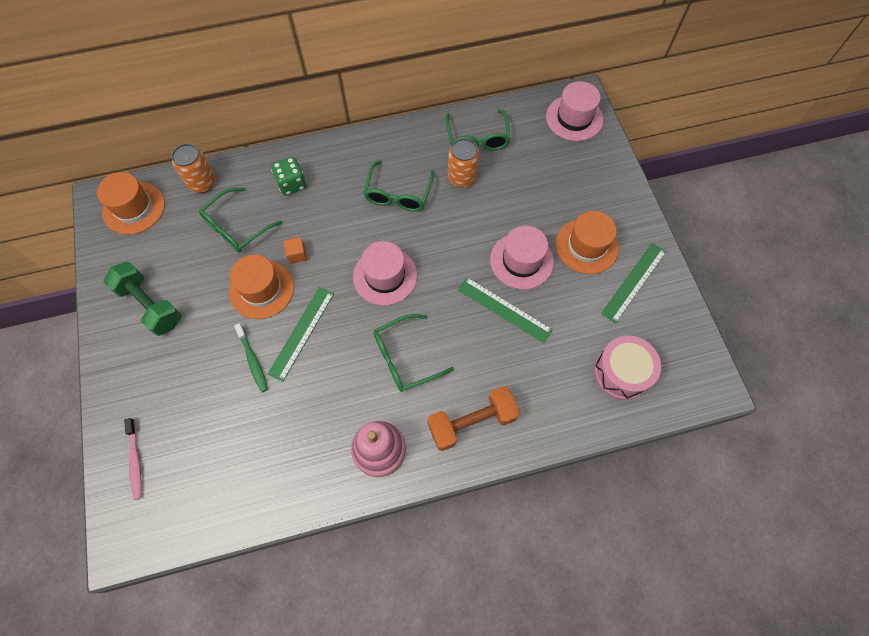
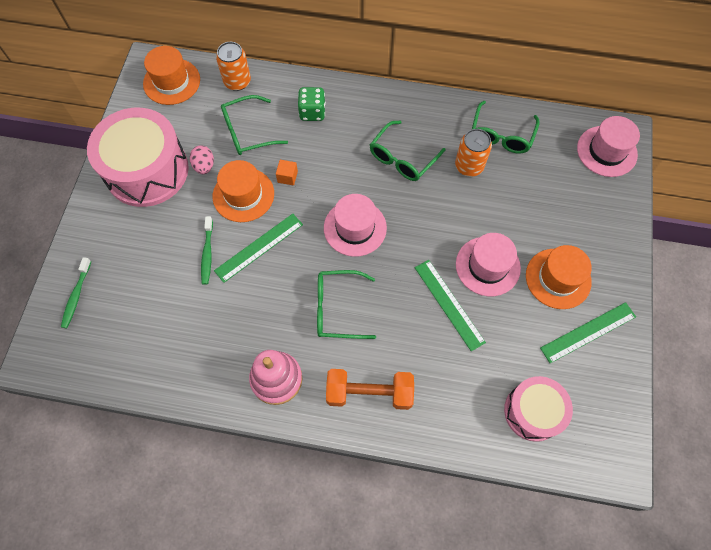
camera: 25 degrees right, 0 degrees up
(135, 461) = (76, 296): pink toothbrush -> green toothbrush
(150, 305) = (147, 170): green dumbbell -> pink drum
(208, 277) = (204, 166): none -> pink egg

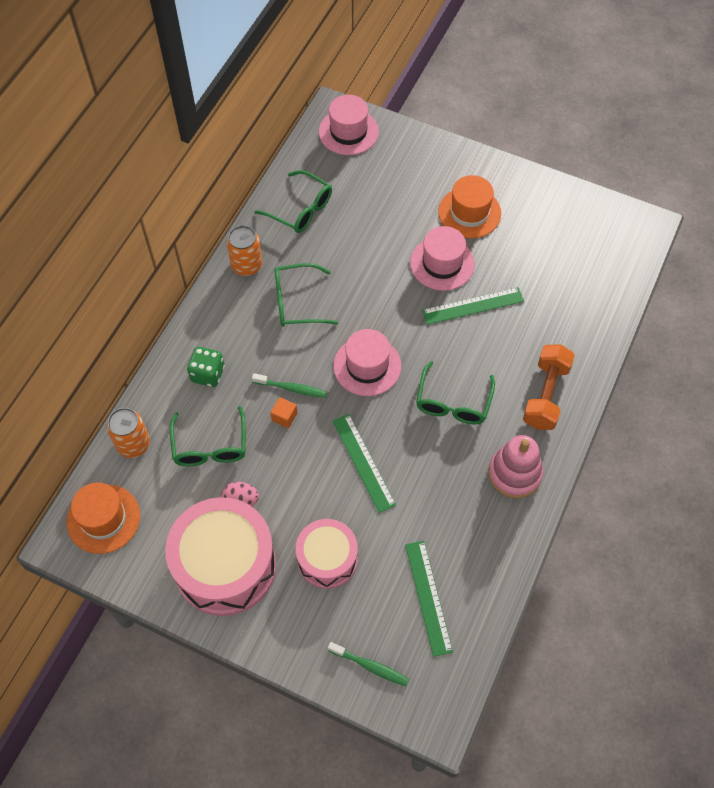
camera: 75 degrees left, 5 degrees down
(207, 254) = (356, 516): green toothbrush -> green toothbrush (292, 388)
(243, 195) = (293, 466): orange hat -> none
(403, 158) = (297, 302): green glasses -> green glasses turned 120 degrees clockwise
(469, 166) = (327, 247): orange can -> orange can (246, 265)
(533, 412) = (589, 271): pink drum -> pink drum (327, 559)
(588, 332) = (526, 207): green ruler -> green ruler (428, 597)

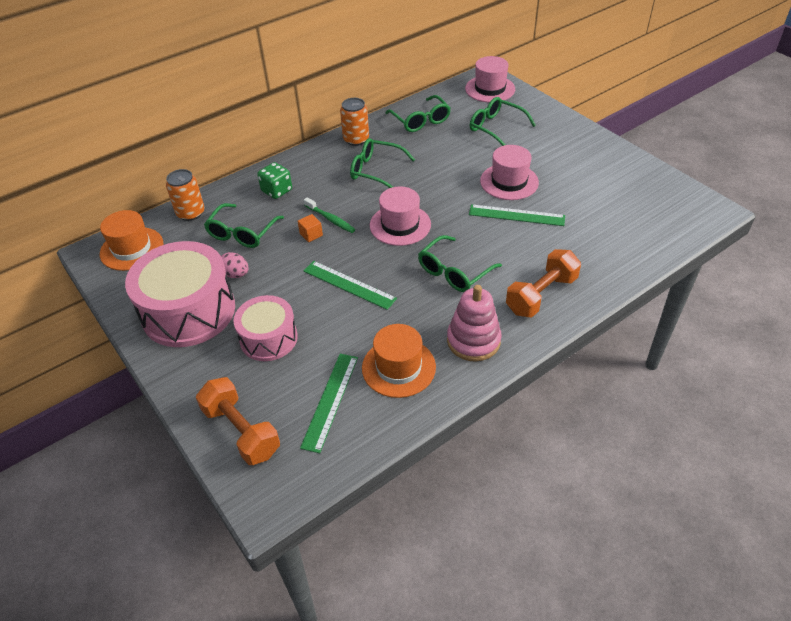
camera: 30 degrees right, 15 degrees down
(363, 462) = (349, 285): green ruler -> green ruler turned 60 degrees counterclockwise
(370, 666) = (241, 431): green toothbrush -> orange dumbbell
(388, 190) = (496, 128): none -> green glasses
(469, 212) = (554, 158): orange hat -> orange hat (398, 367)

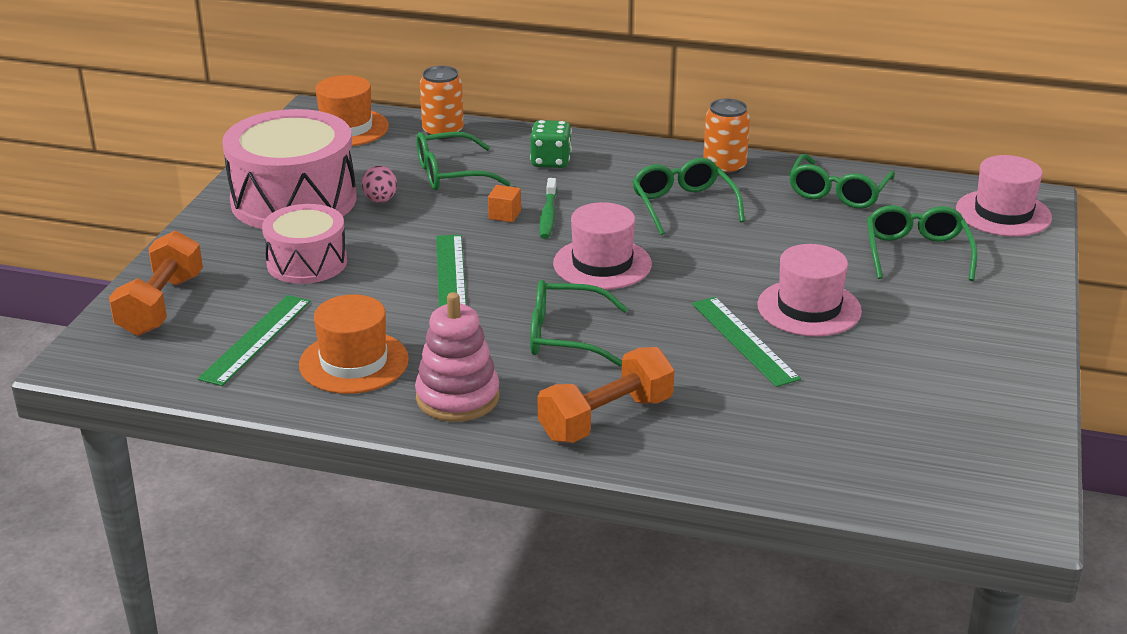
camera: 50 degrees right, 15 degrees down
(330, 401) = (256, 339): green ruler -> green ruler turned 45 degrees counterclockwise
(541, 295) = (606, 418): orange dumbbell -> orange dumbbell turned 45 degrees counterclockwise

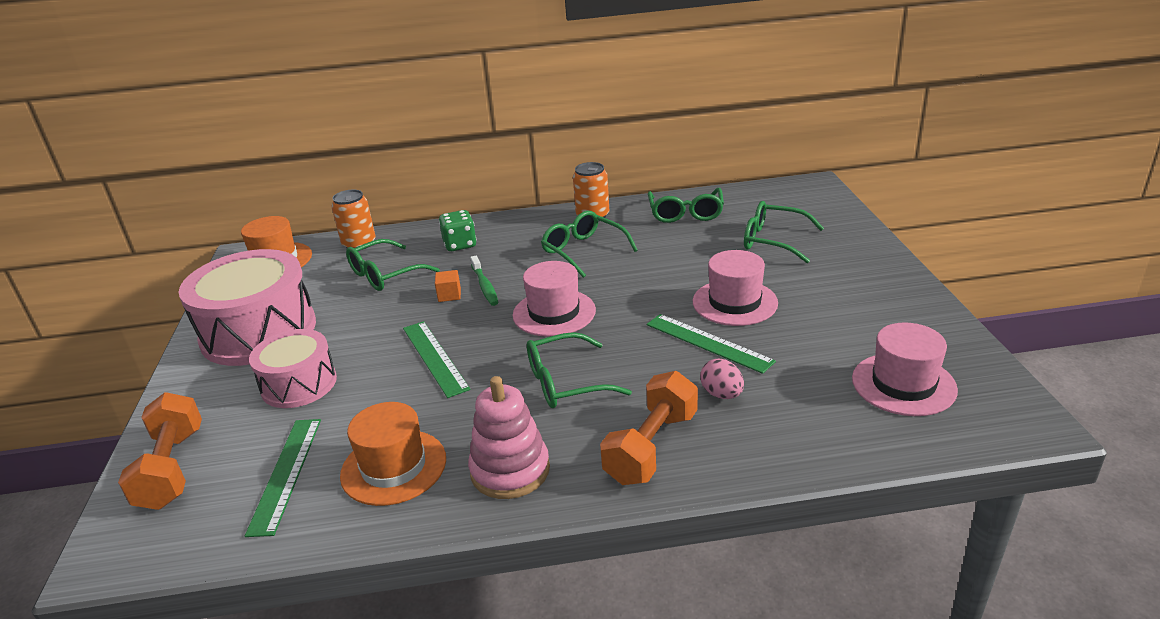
camera: 20 degrees left, 0 degrees up
(380, 200) = (337, 311): pink egg -> pink egg (721, 394)
(917, 253) = (774, 241): green glasses -> green glasses turned 45 degrees counterclockwise
(1003, 213) = (805, 199): pink hat -> pink hat (903, 384)

